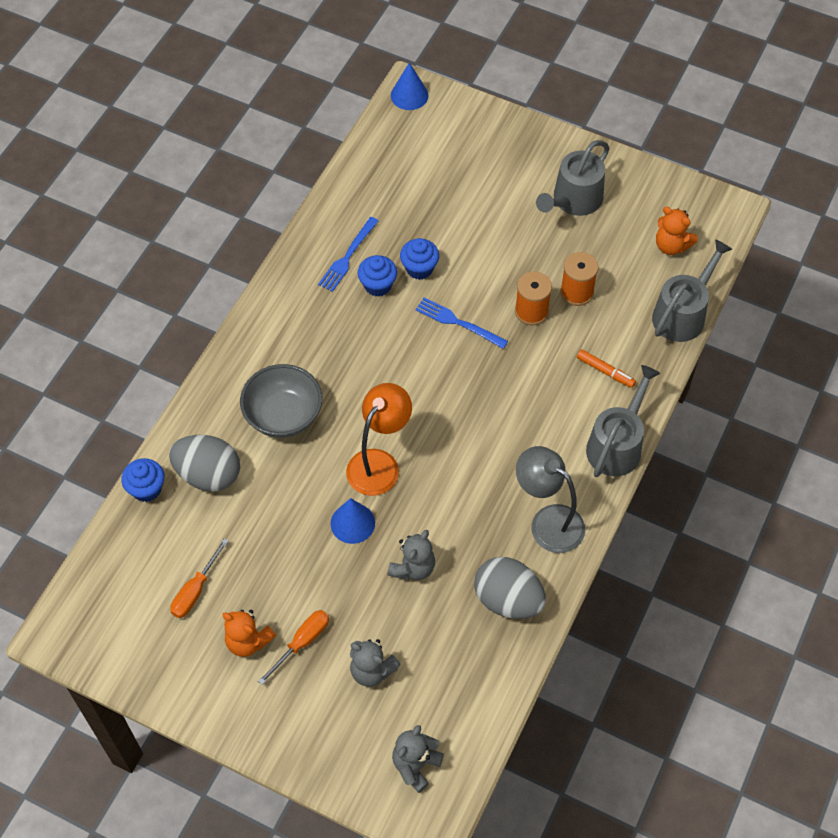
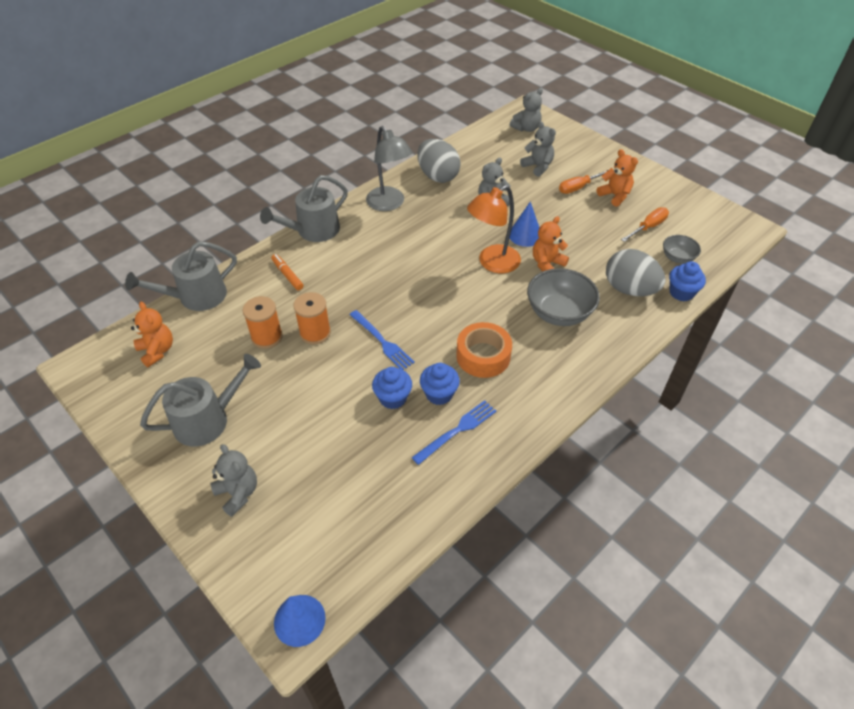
camera: 160 degrees left, 10 degrees down
(153, 545) = (677, 258): none -> grey bowl
(313, 483) = (547, 264): none -> orange teddy bear
(349, 338) = (483, 356): none -> orange tape
(506, 155) = (238, 493): none -> grey teddy bear

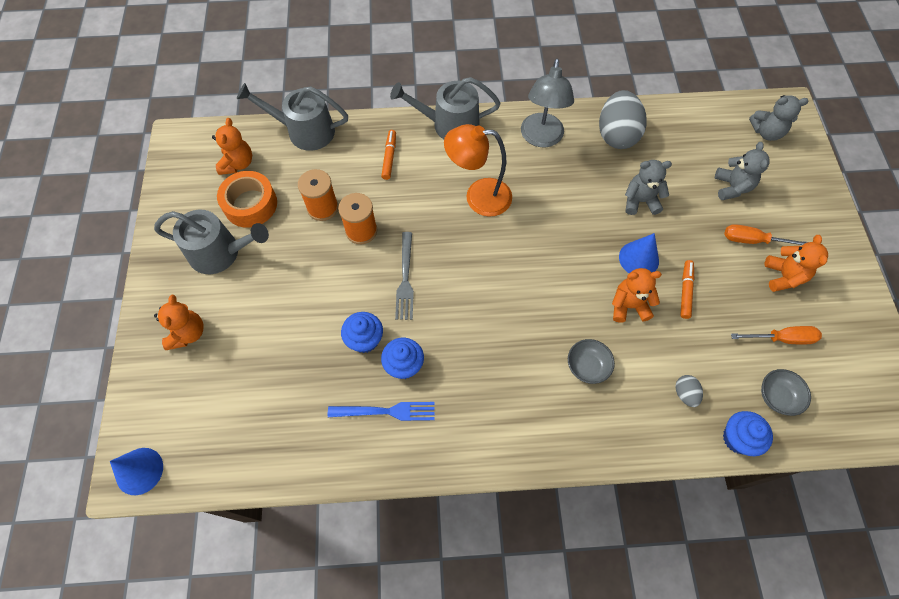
camera: 40 degrees right, 15 degrees up
(238, 493) = (188, 333): grey teddy bear -> orange teddy bear
(382, 342) = (405, 279): blue fork -> grey fork
(483, 356) = (475, 358): orange tape -> orange tape (250, 204)
(492, 263) = (576, 268): orange lamp -> orange lamp (478, 197)
(559, 313) = (587, 366): grey bowl -> grey bowl, size x0.56
(571, 236) = (685, 291): none -> orange marker
(629, 289) = (685, 394): grey egg -> grey egg, size x0.45

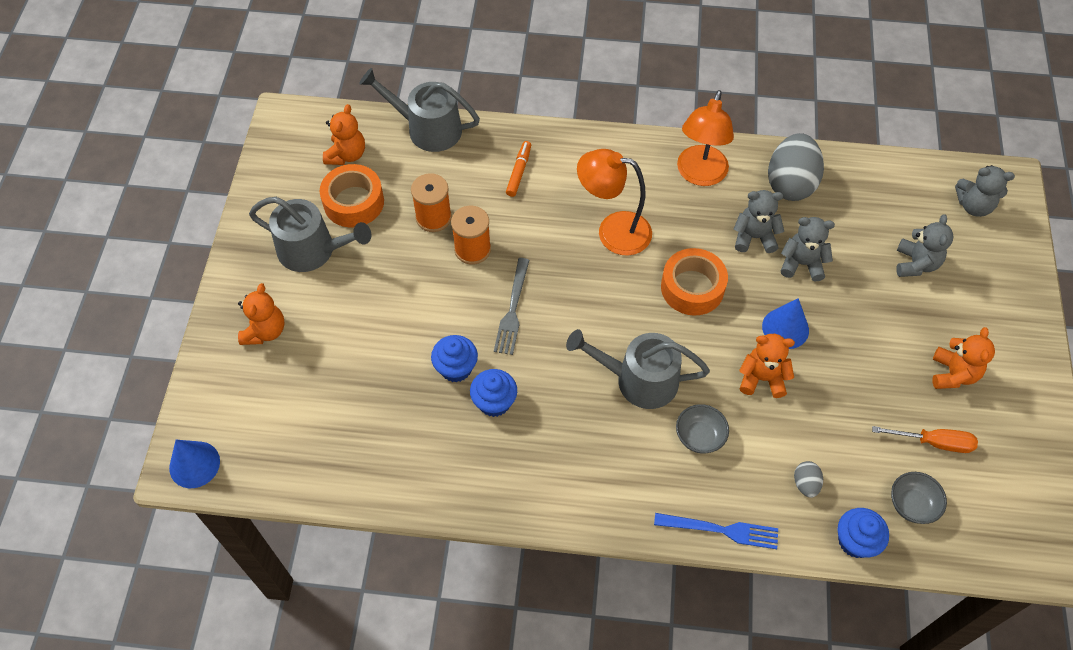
camera: 10 degrees right, 5 degrees down
(386, 411) = (466, 447): blue fork -> blue fork (721, 530)
(450, 124) = (595, 144): grey watering can -> grey watering can (639, 380)
(541, 138) = (699, 175): grey lamp -> orange lamp
(554, 236) = (692, 288): none -> orange tape
(596, 184) = (754, 237): none -> grey teddy bear
(685, 291) = (832, 373): orange marker -> none
(752, 240) = (926, 328): orange screwdriver -> none

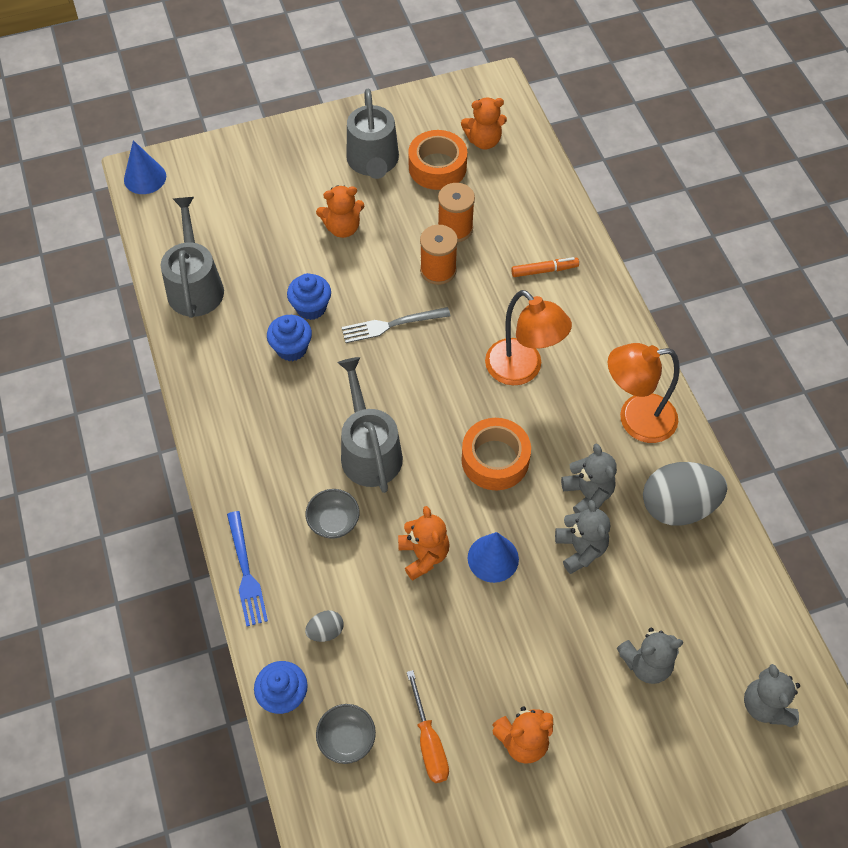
camera: 65 degrees right, 0 degrees up
(265, 331) = (280, 166): orange teddy bear -> orange teddy bear (342, 228)
(428, 129) = (549, 184): grey watering can -> grey watering can (195, 286)
(613, 231) = (522, 370): orange lamp -> orange lamp turned 150 degrees clockwise

